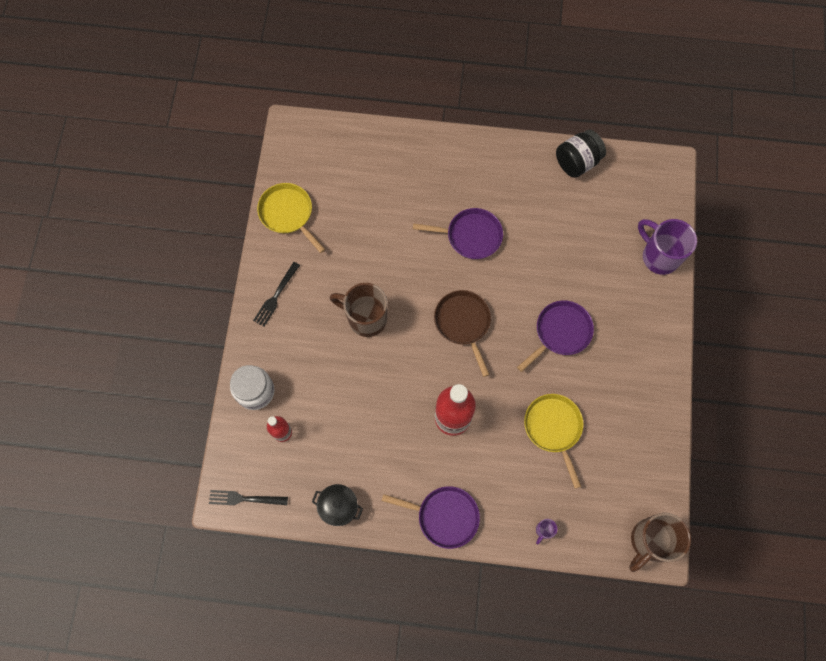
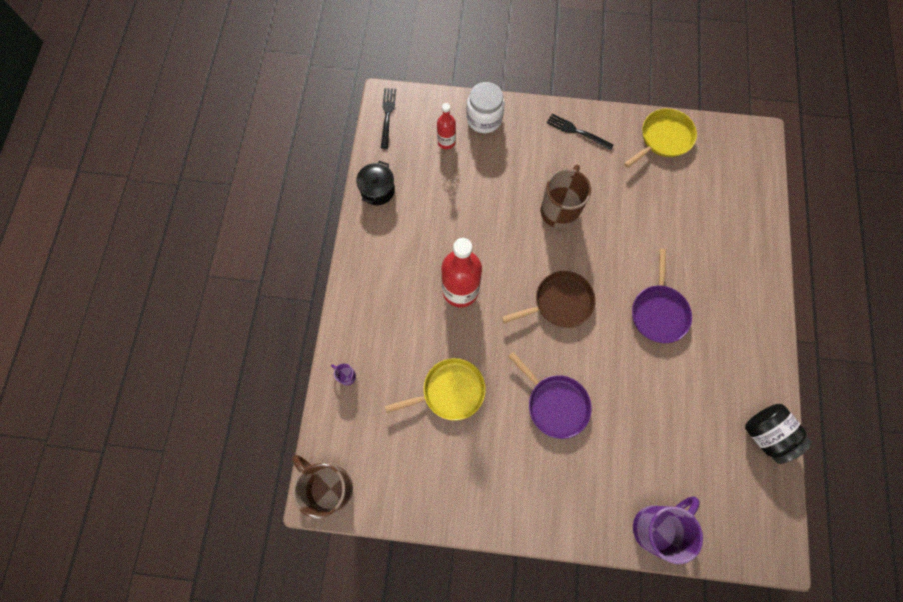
camera: 90 degrees right, 0 degrees up
(444, 516) = (364, 282): purple pan -> none

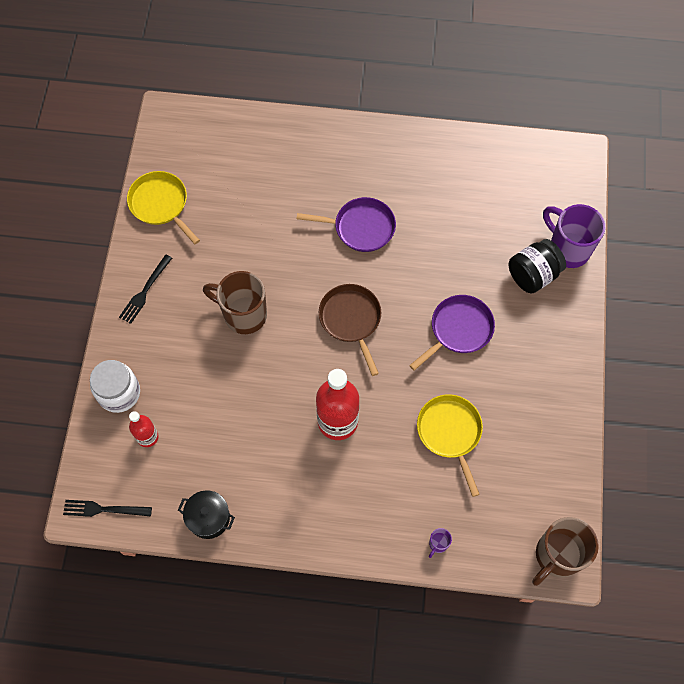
camera: 90 degrees left, 5 degrees down
(766, 434) = (478, 150): black jar -> black jar (533, 275)

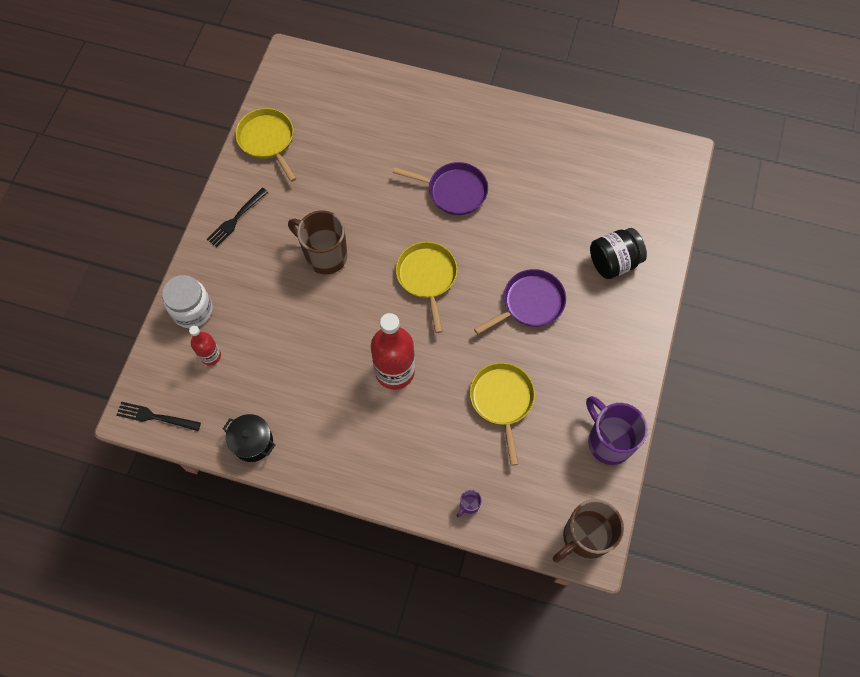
camera: 10 degrees right, 0 degrees up
(351, 320) = (427, 277): brown pan -> yellow pan
(567, 249) = (653, 242): purple mug -> purple mug (608, 441)

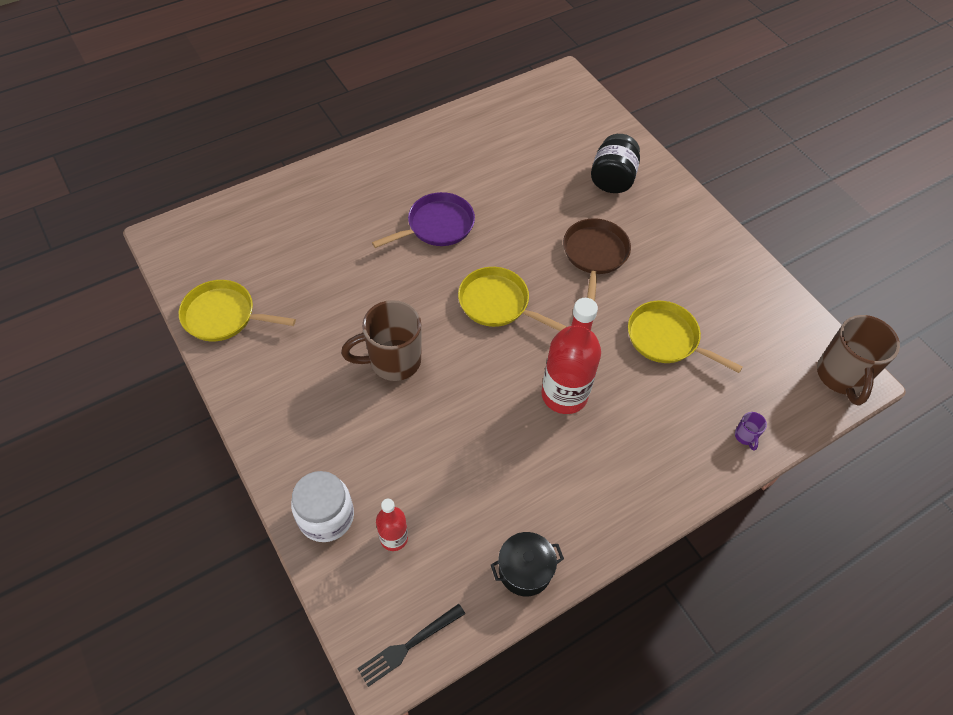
camera: 50 degrees left, 10 degrees down
(236, 219) = (273, 403): black fork -> none
(530, 303) = (595, 254): purple pan -> brown pan
(608, 441) = (767, 297): purple mug -> none

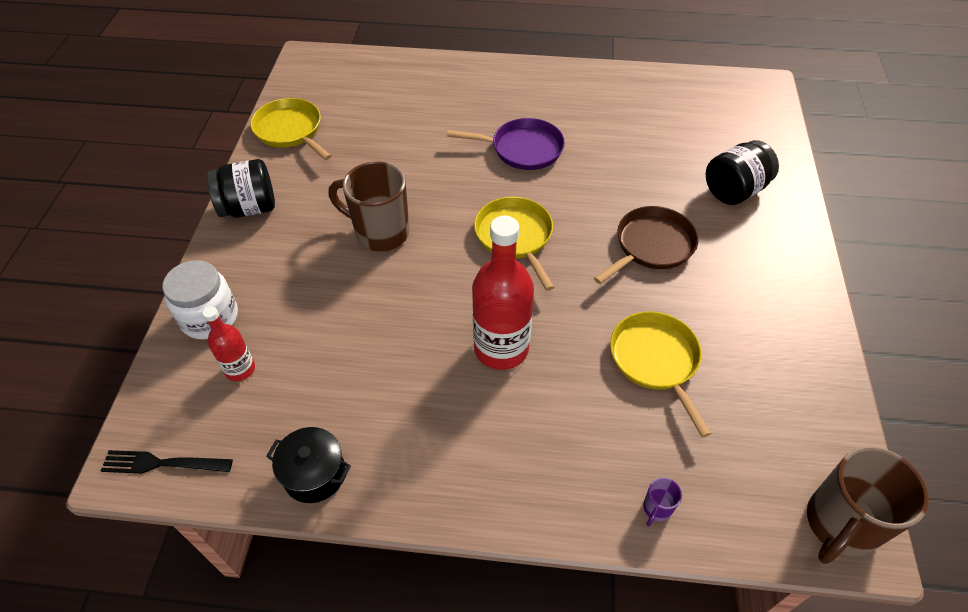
camera: 40 degrees right, 5 degrees down
(260, 406) = (249, 208): none -> black jar

